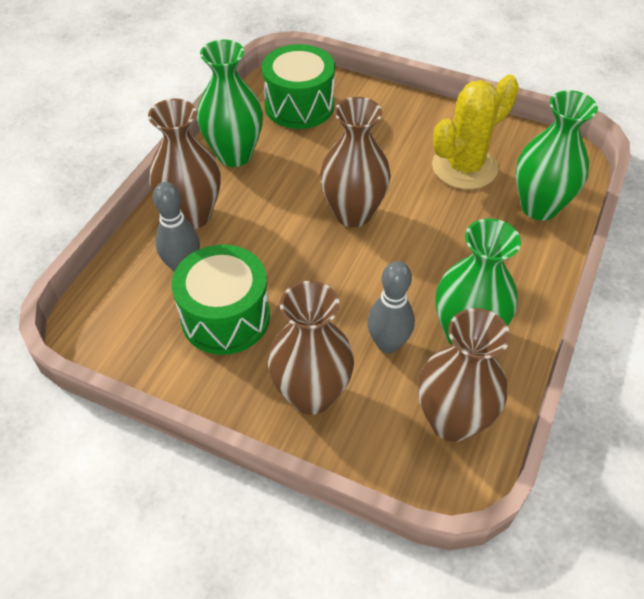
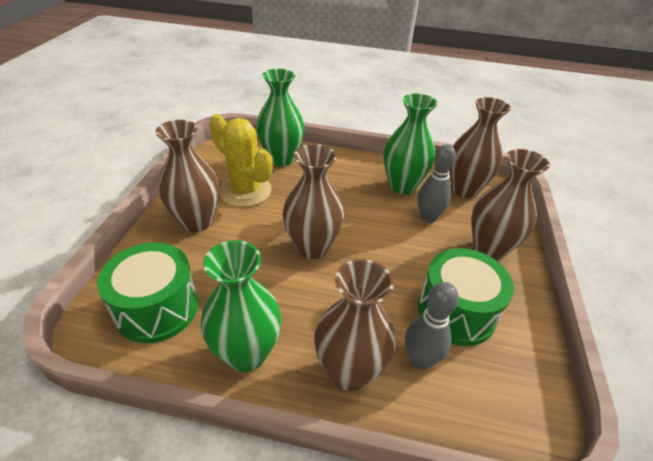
camera: 105 degrees left, 10 degrees down
(411, 128) = (196, 221): none -> brown vase

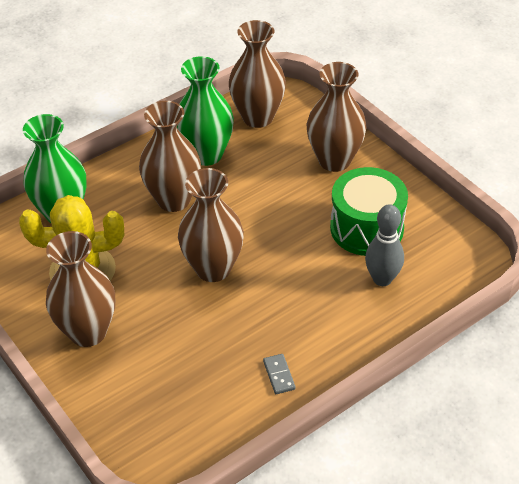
camera: 45 degrees left, 5 degrees up
(157, 308) = (173, 411): green drum -> none
(246, 354) = (279, 375): green vase -> grey domino
(349, 371) = (352, 324): brown vase -> brown vase (173, 200)
(428, 218) = (263, 168): grey bowling pin -> none

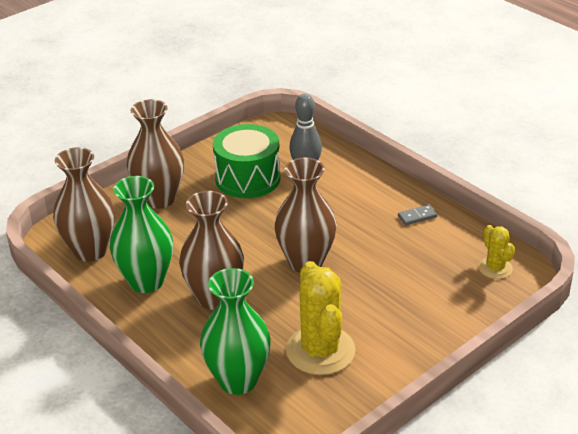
camera: 95 degrees left, 10 degrees down
(88, 332) = (397, 334): brown vase -> none
(171, 437) = (495, 268): none -> yellow cactus

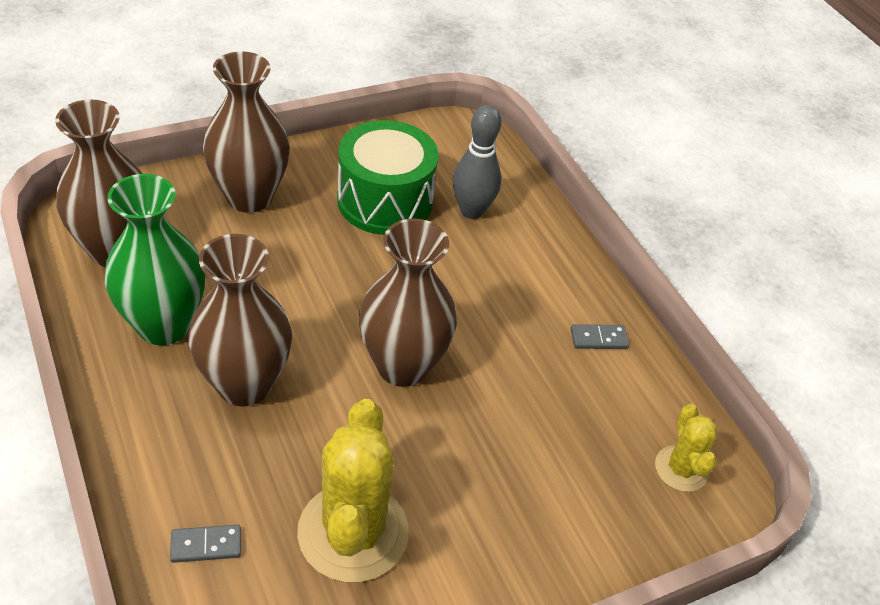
camera: 10 degrees right, 10 degrees up
(238, 380) = (206, 545): green vase -> grey domino

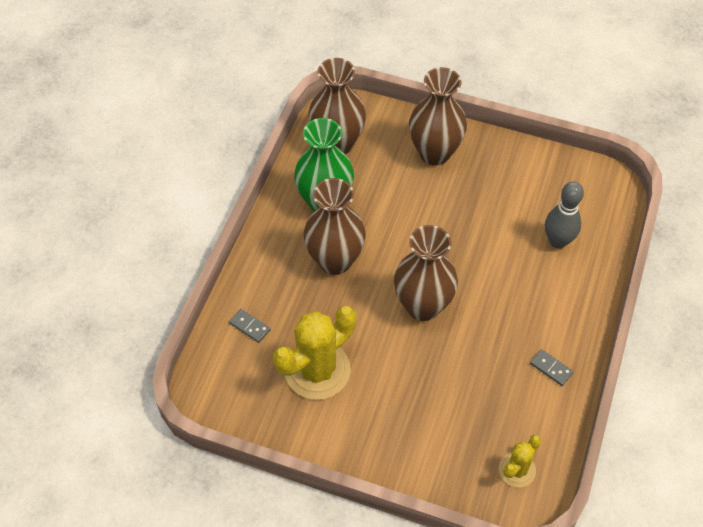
camera: 50 degrees right, 10 degrees up
(385, 201) = (510, 202): green drum -> none

